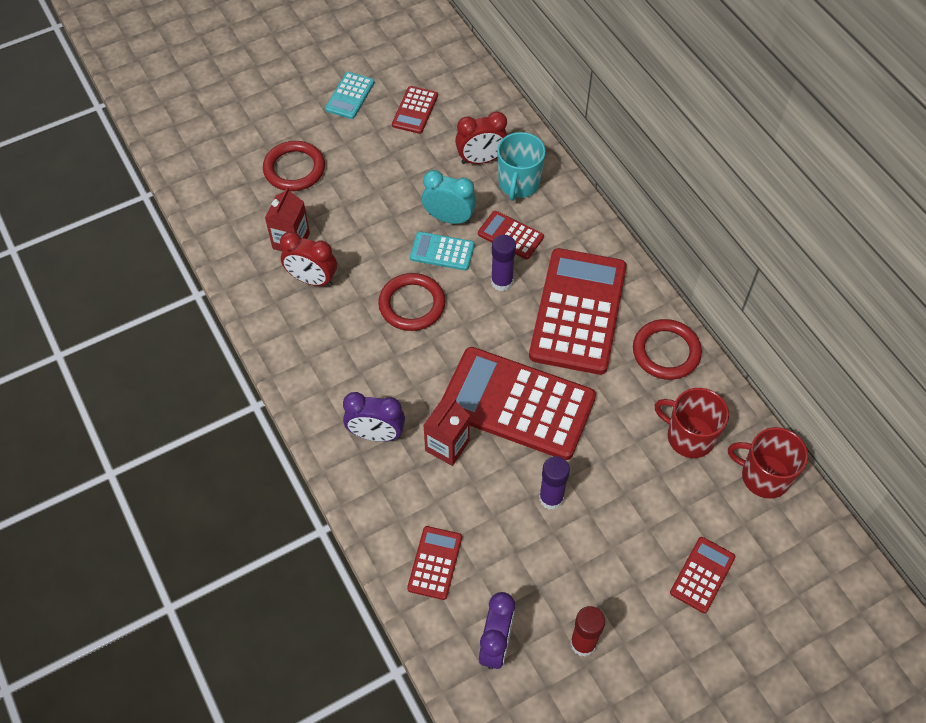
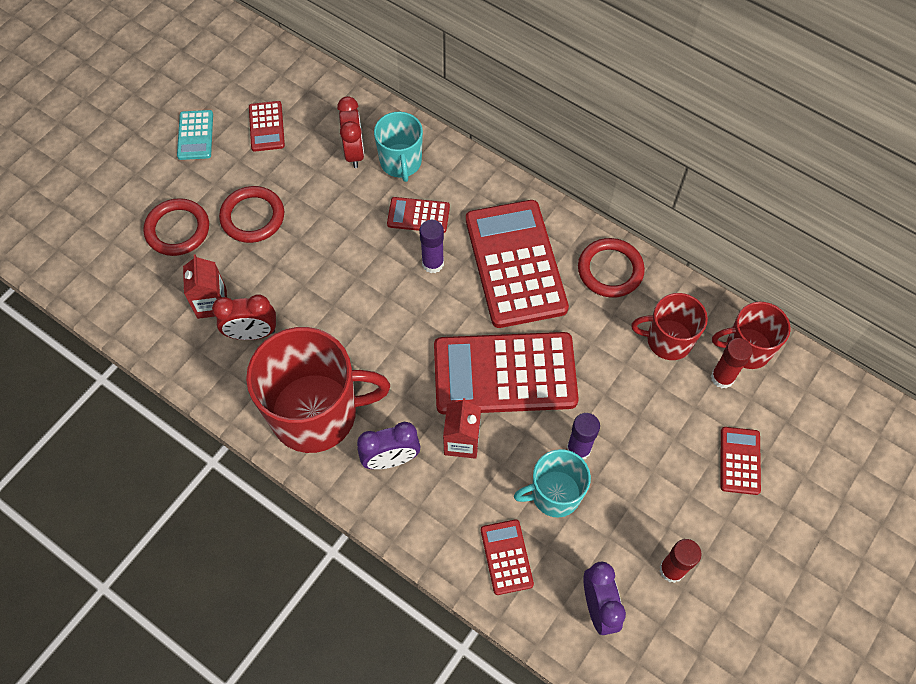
camera: 25 degrees left, 5 degrees up
(332, 368) = (316, 413): none -> red mug
(412, 304) = (360, 319): red ring -> red ring (252, 217)
(442, 251) = (363, 256): turquoise calculator -> none
(449, 218) = (353, 221): turquoise clock -> none
(481, 160) = (354, 152): red clock -> red clock turned 60 degrees counterclockwise
(507, 528) = (554, 494): none -> turquoise mug
(725, 492) = (722, 377): none -> red glue stick

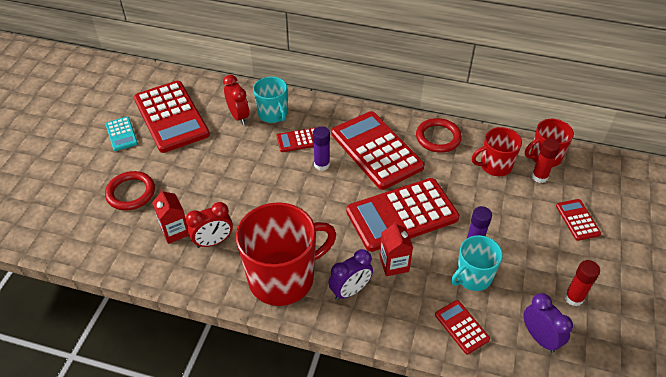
camera: 20 degrees left, 15 degrees down
(252, 217) = (183, 171): red ring -> none
(266, 127) = (171, 117): red calculator -> red calculator, size x2.17

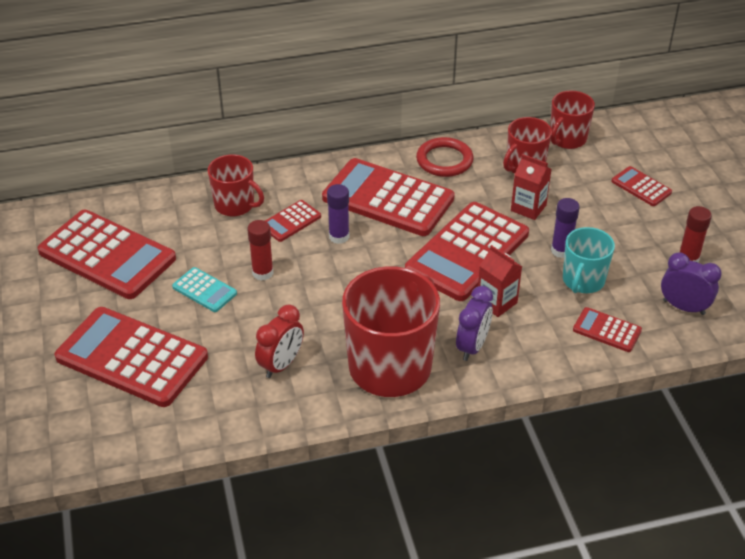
camera: 30 degrees left, 5 degrees down
(121, 134) = (58, 299): turquoise calculator -> turquoise calculator (204, 290)
(131, 193) = (132, 357): red ring -> red calculator
(175, 231) = (226, 374): red carton -> red carton (528, 208)
(238, 116) = (194, 223): red clock -> none
(273, 114) = (235, 205): turquoise mug -> red mug
(539, 177) = (576, 160): red glue stick -> red glue stick (262, 273)

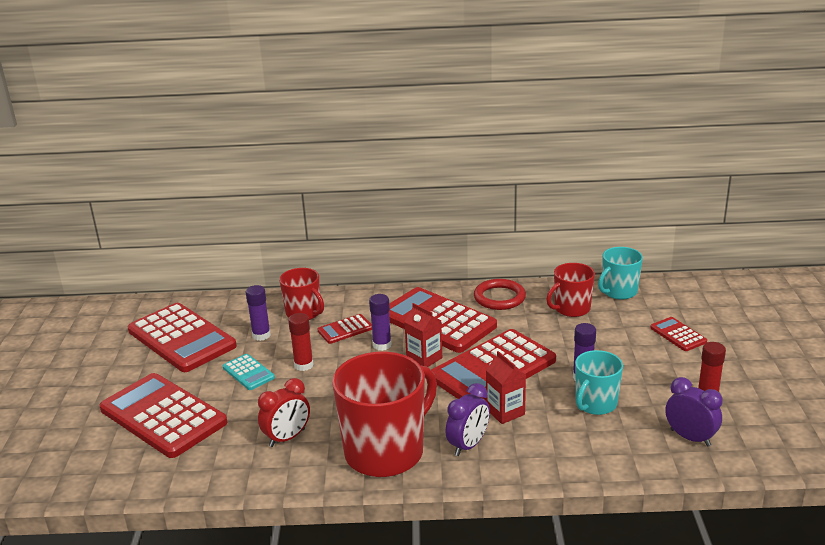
camera: 15 degrees right, 15 degrees down
(198, 240) = (261, 335): none -> purple glue stick
(528, 208) = (563, 340): red carton -> red carton (424, 358)
(567, 139) = (619, 292): red mug -> turquoise mug
(607, 330) = (605, 448): red calculator -> none

